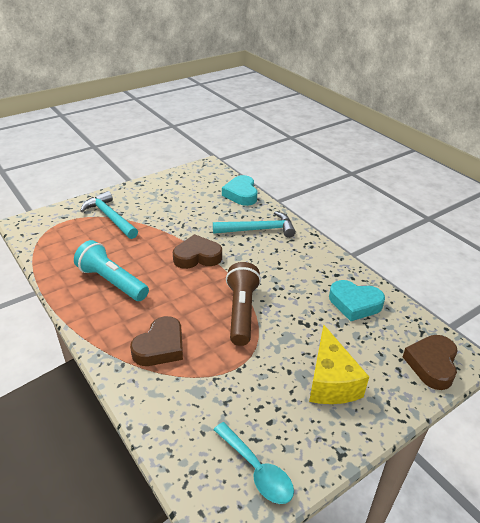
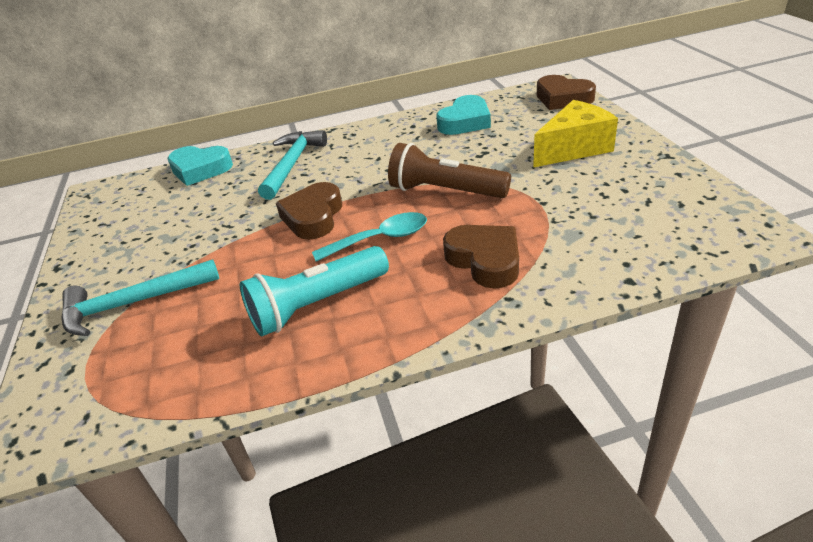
camera: 65 degrees left, 0 degrees up
(257, 470) = (690, 203): turquoise spoon -> turquoise spoon (380, 239)
(331, 381) = (574, 149): yellow cheese -> yellow cheese turned 45 degrees counterclockwise

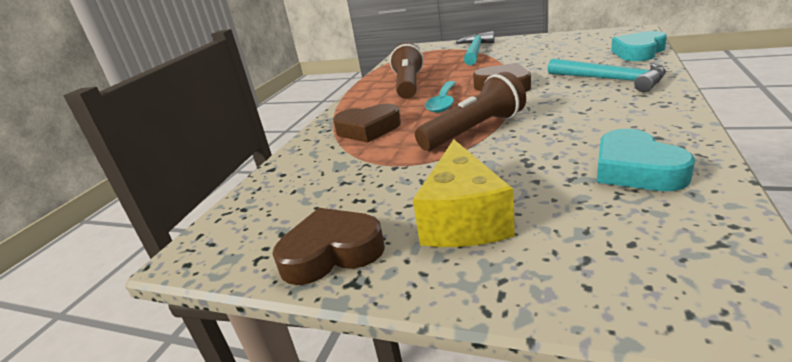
camera: 125 degrees right, 10 degrees down
(317, 304) = (408, 85): turquoise flashlight -> brown flashlight
(562, 98) = (665, 287): brown heart -> brown heart (331, 252)

